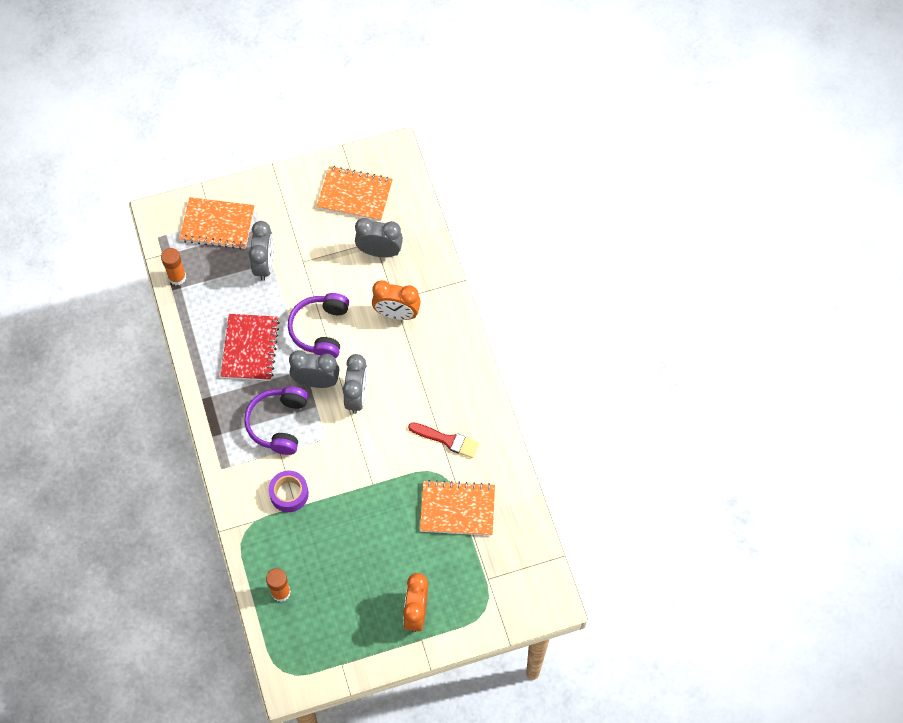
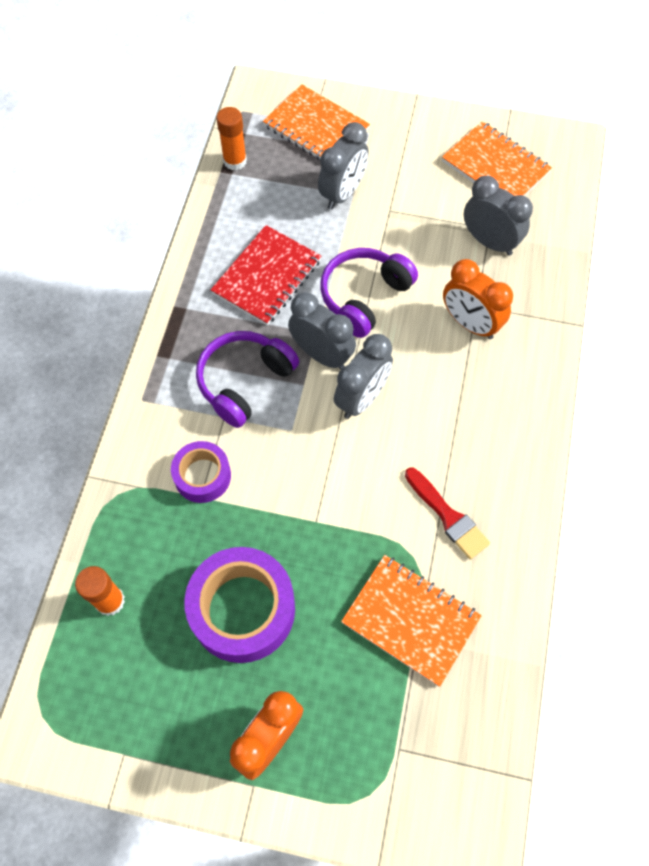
camera: 30 degrees right, 0 degrees up
(360, 555) = (242, 609): none -> purple tape

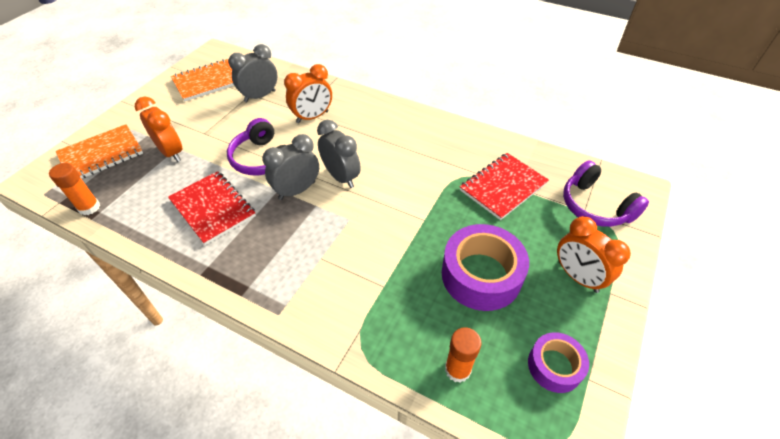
camera: 75 degrees left, 15 degrees down
(202, 476) = (366, 281): purple tape -> purple tape (554, 366)
(245, 382) = (297, 239): purple headphones -> purple headphones (595, 206)
(342, 193) = (171, 152): grey clock -> orange clock
(410, 620) = (503, 187): orange notebook -> red notebook
(448, 516) = (439, 155): red brush -> none

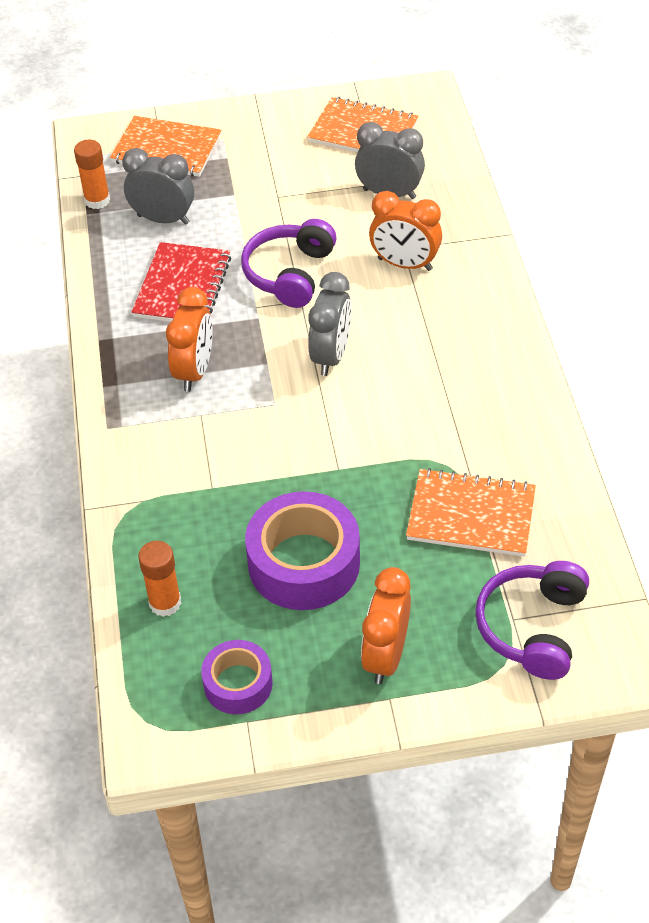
camera: 55 degrees right, 0 degrees up
(171, 152) = (223, 196): orange clock -> orange clock (194, 371)
(297, 190) = (272, 333): grey clock -> grey clock (163, 219)
(503, 187) = (471, 515): red notebook -> orange notebook

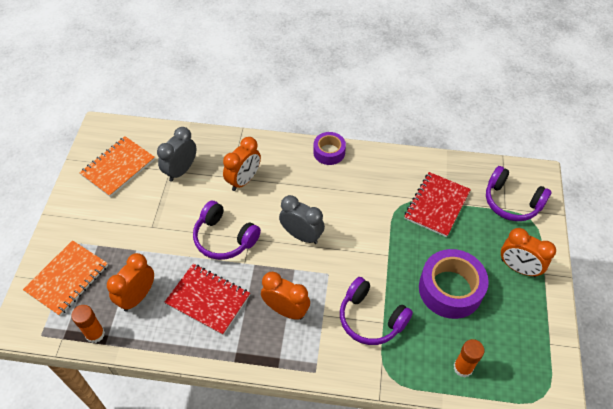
camera: 75 degrees left, 5 degrees up
(163, 219) = (137, 296): grey clock -> orange clock
(214, 471) = (371, 318): none -> purple headphones
(238, 684) = (525, 342): purple tape -> purple tape (329, 152)
(471, 515) = (436, 205): orange notebook -> red notebook

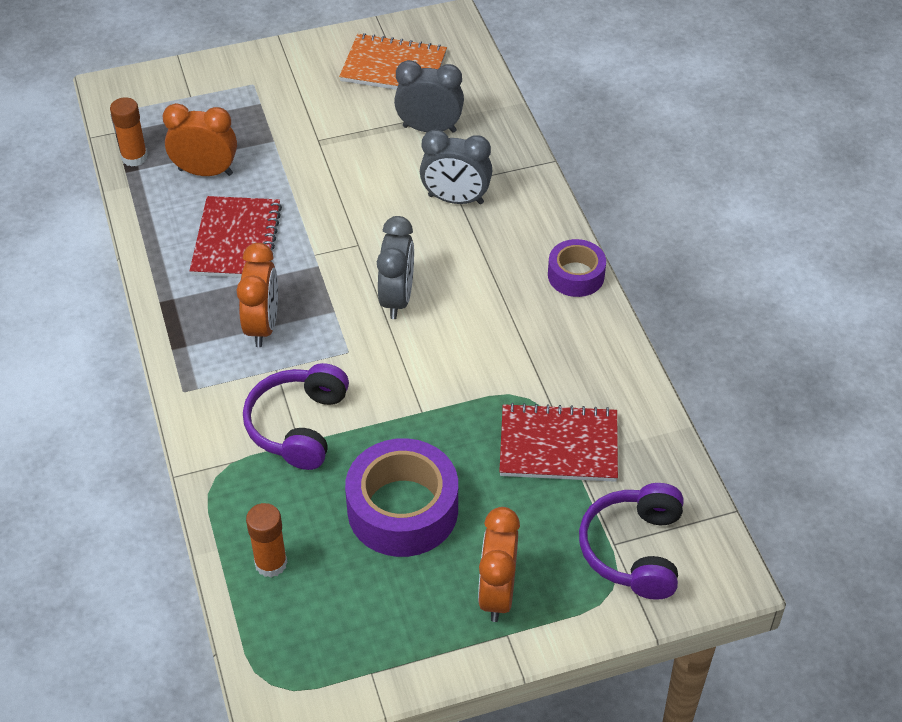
camera: 65 degrees right, 5 degrees down
(67, 279) = (197, 99): orange notebook -> none
(224, 238) = (343, 218): purple headphones -> none
(244, 180) = (455, 199): orange clock -> grey clock

